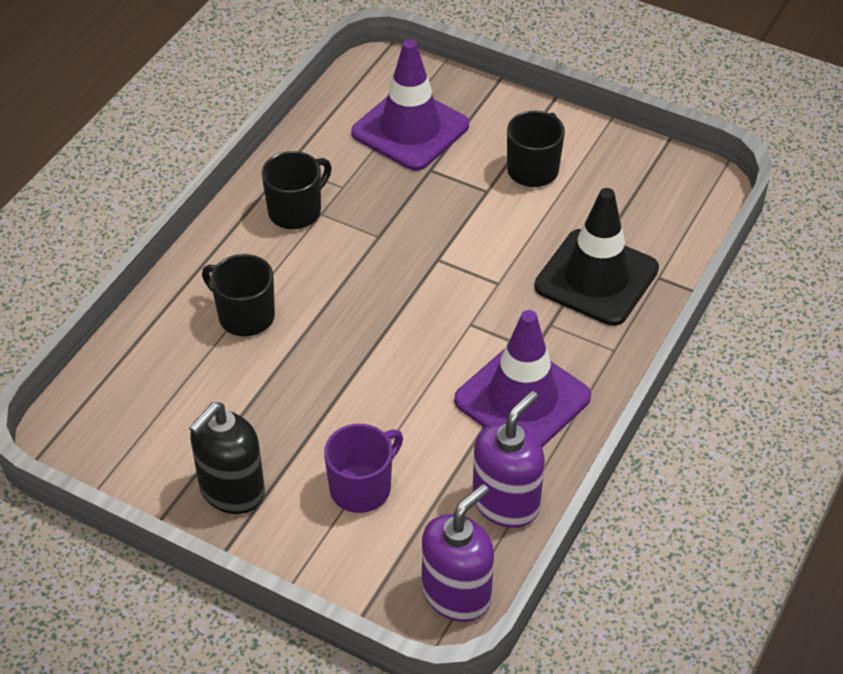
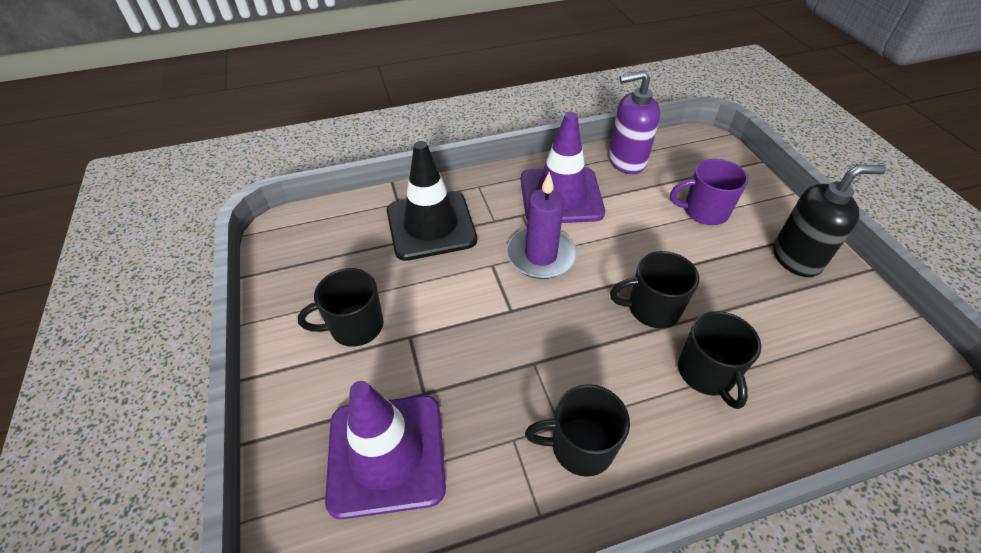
camera: 135 degrees left, 0 degrees up
(327, 339) = (652, 309): none -> black mug
(456, 594) = (691, 145): purple soap dispenser -> none
(467, 320) = (541, 256): none -> purple candle

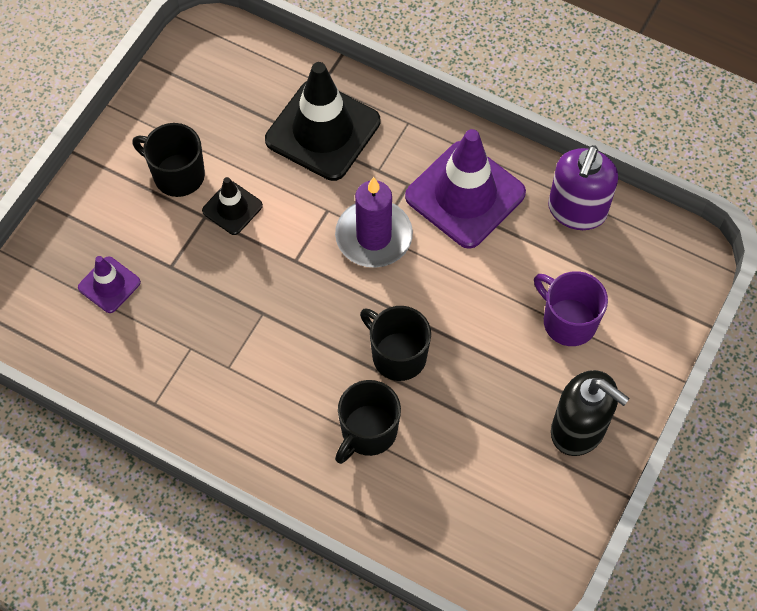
camera: 45 degrees right, 15 degrees up
(386, 454) = (109, 285): purple traffic cone -> purple traffic cone, size x0.50
(424, 314) = (232, 208): none -> black traffic cone
(580, 446) = (224, 391): black mug -> none
(626, 161) = (576, 210): purple soap dispenser -> purple soap dispenser turned 105 degrees counterclockwise

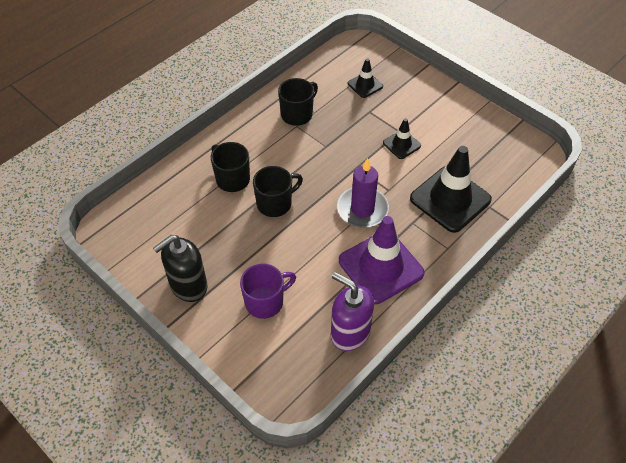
camera: 105 degrees right, 10 degrees down
(109, 285) = (365, 85): purple traffic cone -> black traffic cone
(177, 175) = (431, 123): black mug -> black mug (297, 114)

